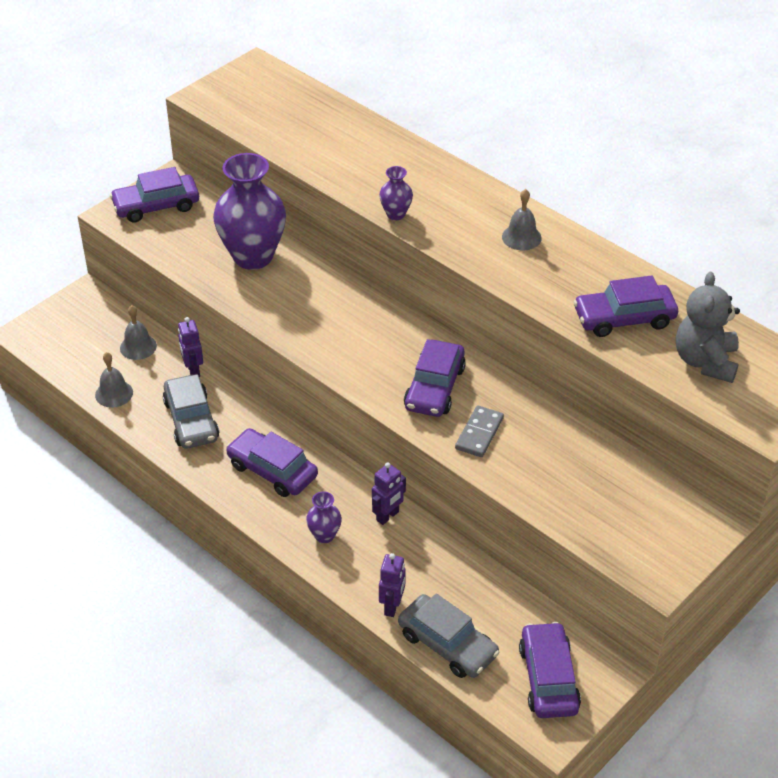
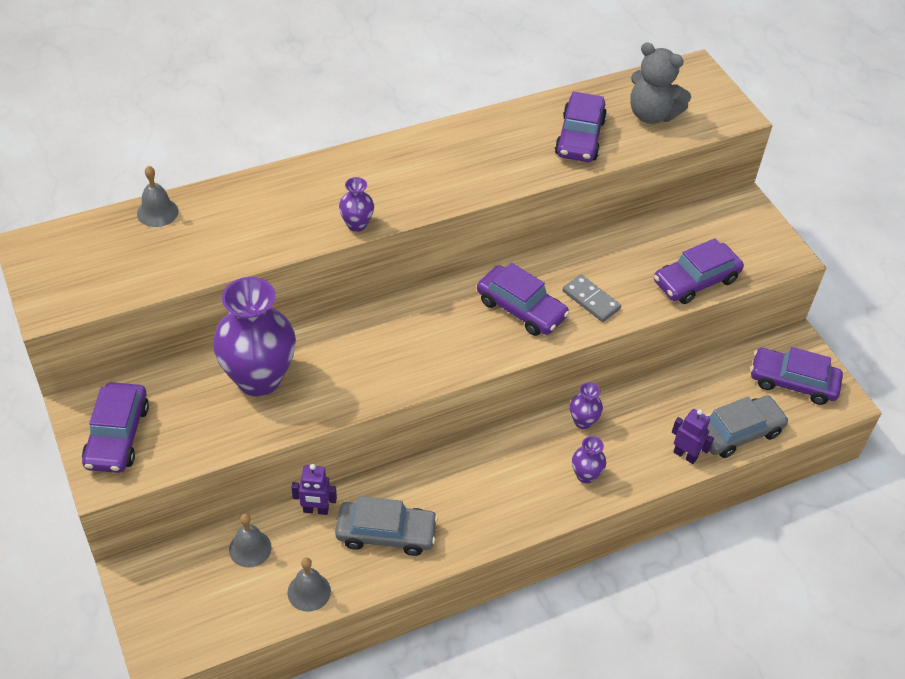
camera: 70 degrees left, 5 degrees up
(272, 470) = (487, 488): purple car -> purple car (695, 281)
(388, 516) = (583, 421): purple robot -> purple vase
(521, 237) = (442, 156): grey bell -> grey bell (157, 212)

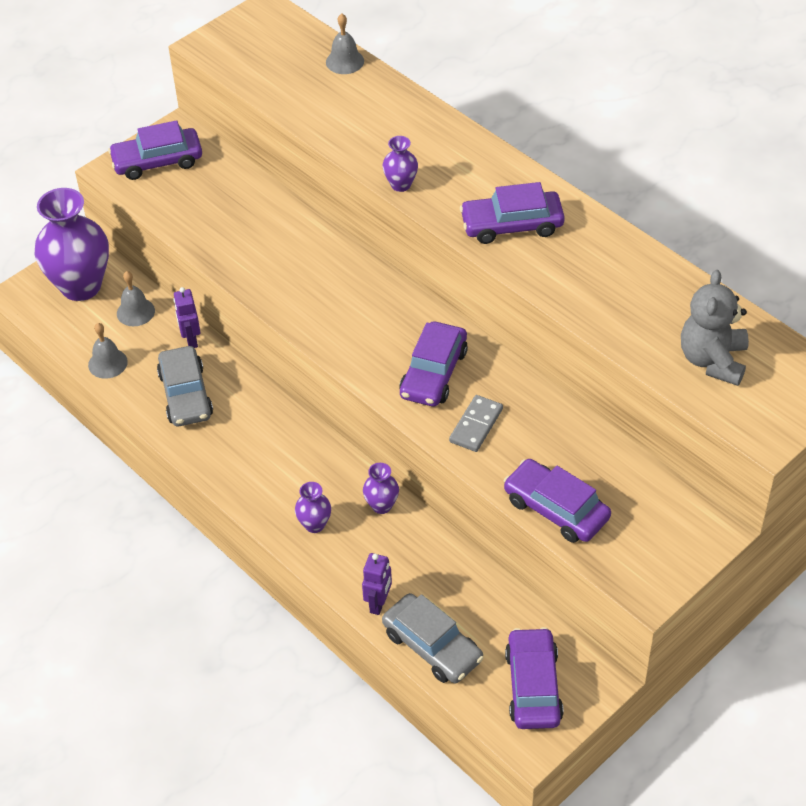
camera: 75 degrees right, 0 degrees up
(259, 379) = (255, 221): purple vase -> purple vase (81, 286)
(579, 137) = (631, 309): purple car -> purple car (512, 225)

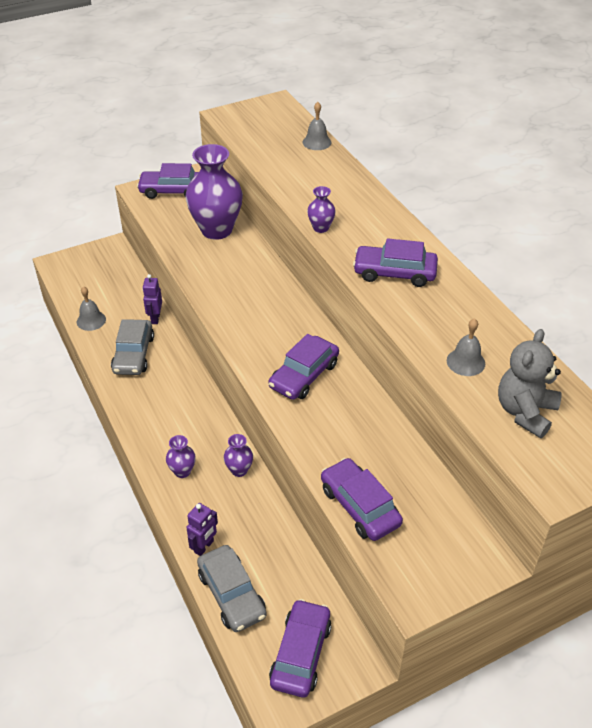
camera: 15 degrees right, 5 degrees down
(81, 286) = (99, 267): purple vase -> purple vase (216, 230)
(135, 312) = (127, 291): grey bell -> grey bell (465, 362)
(476, 425) = (320, 422): grey domino -> none

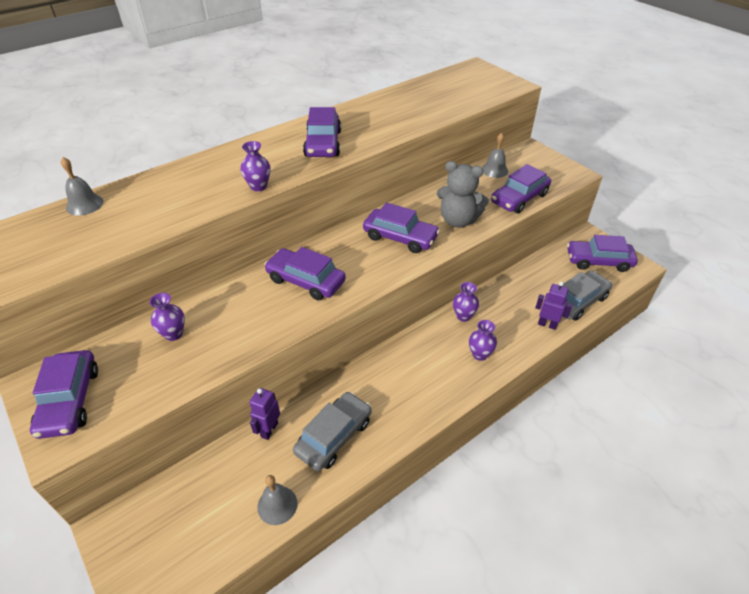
camera: 100 degrees left, 0 degrees up
(133, 354) = (334, 436): grey car -> grey car turned 45 degrees counterclockwise
(155, 318) = (269, 430): purple robot -> purple robot turned 120 degrees clockwise
(216, 230) = (173, 334): purple vase -> purple vase, size x0.45
(255, 302) = (306, 281): none -> purple car
(465, 362) = (420, 111): grey bell -> grey bell (494, 170)
(525, 412) = (458, 92): grey teddy bear -> grey teddy bear (458, 220)

